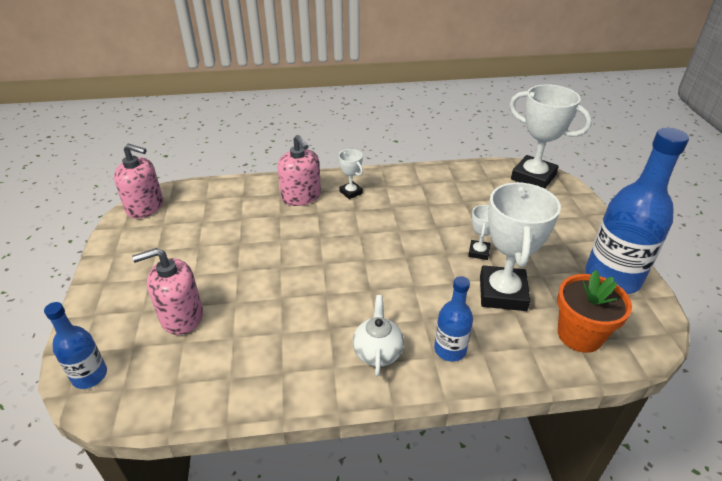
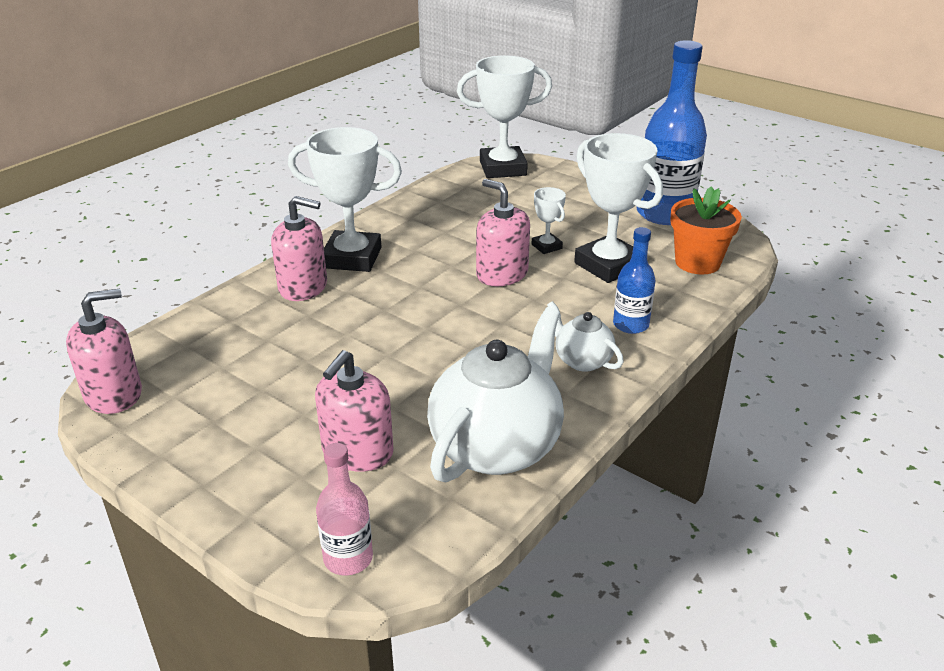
camera: 45 degrees left, 5 degrees down
(90, 376) = (348, 558): blue bottle -> pink bottle
(244, 371) = (497, 446): none -> white teapot
(351, 192) = (352, 258): white trophy -> white trophy, size x2.10
(419, 254) = (502, 274): none -> pink soap dispenser

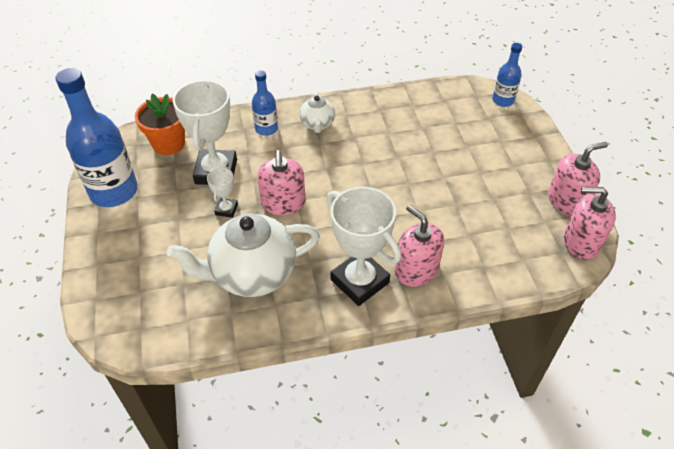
camera: 140 degrees left, 15 degrees up
(348, 558) = (503, 100): pink bottle -> blue bottle
(357, 452) = (468, 138): pink soap dispenser -> pink soap dispenser (567, 201)
(497, 446) = (404, 109): white teapot -> white teapot (252, 274)
(503, 168) = (127, 326): white trophy -> none

